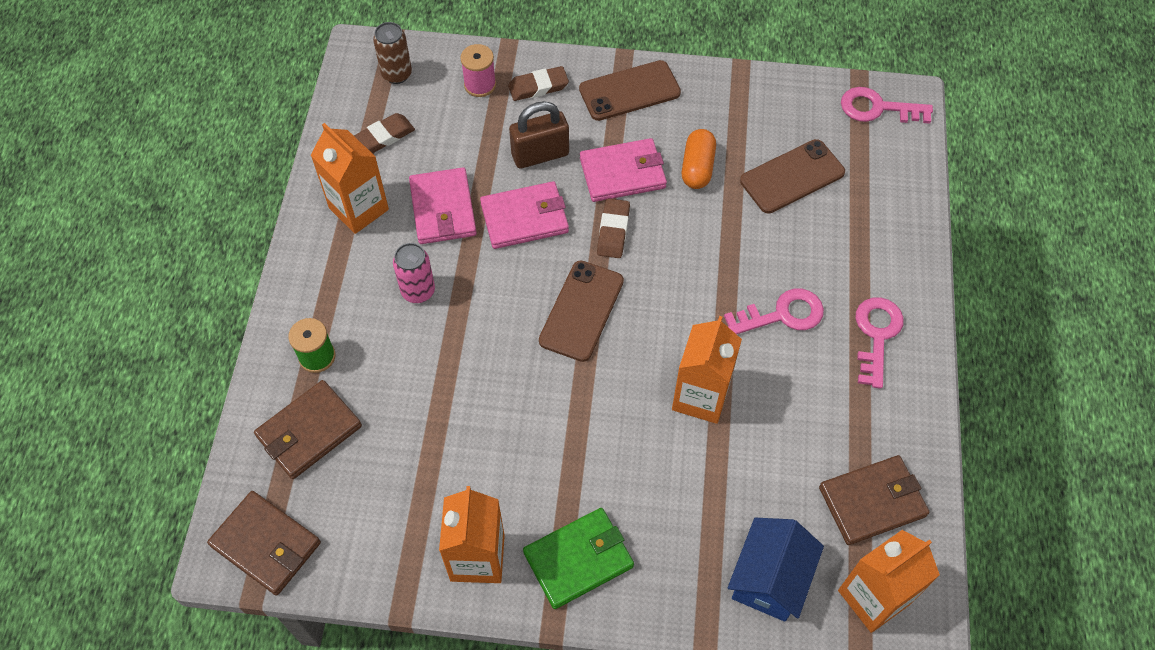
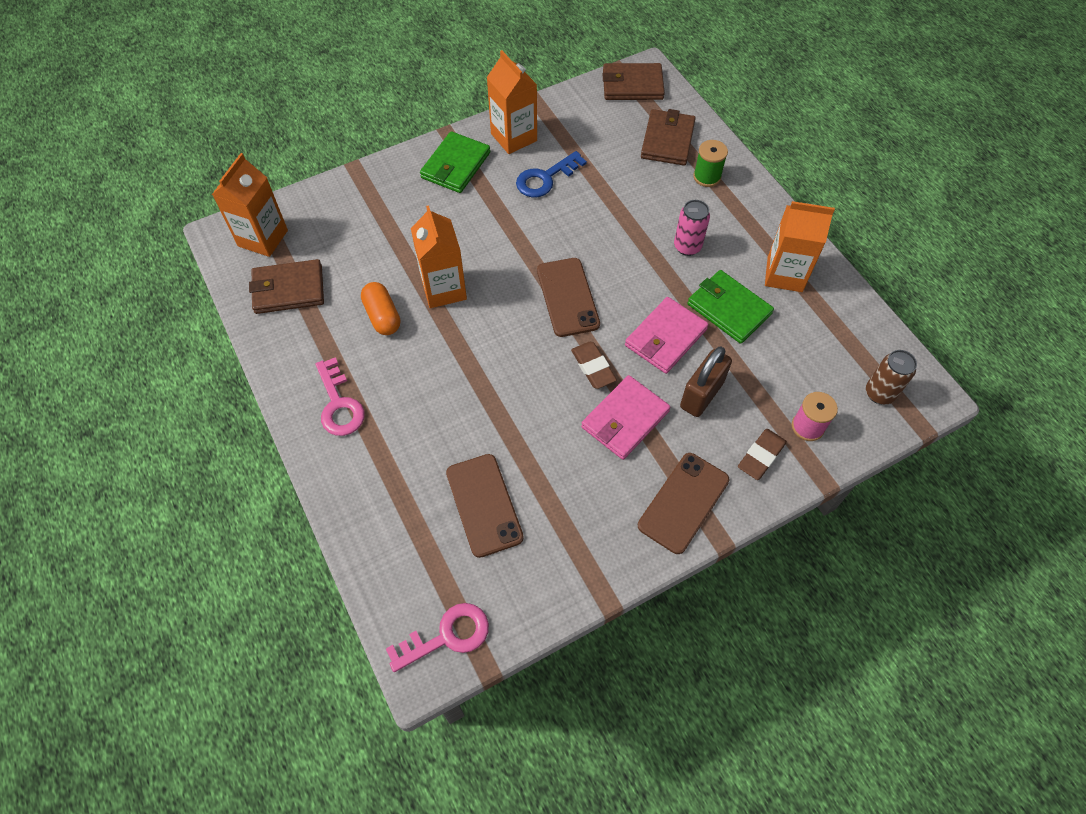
camera: 145 degrees right, 0 degrees up
(384, 136) = (828, 336): brown eraser -> none
(443, 209) = (728, 309): pink wallet -> green wallet
(489, 469) = (545, 178): none -> blue key
(697, 167) = (569, 463): orange capsule -> orange capsule (382, 316)
(769, 579) = (334, 214): blue house -> none
(782, 314) = (421, 378): pink key -> none
(792, 177) = (484, 505): brown phone -> brown phone turned 45 degrees counterclockwise
(872, 501) = (288, 289): brown wallet -> brown wallet turned 45 degrees clockwise

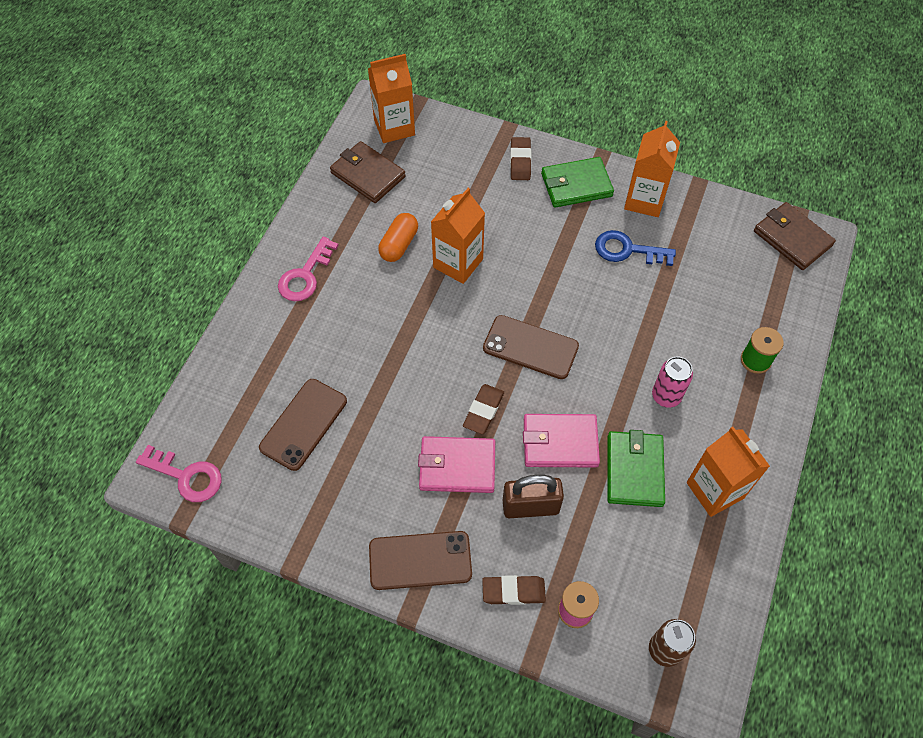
camera: 50 degrees right, 0 degrees up
(394, 182) = (520, 161): none -> brown eraser
(568, 297) = (530, 347): brown phone -> brown phone turned 75 degrees clockwise
(667, 140) = (762, 304): brown wallet -> none

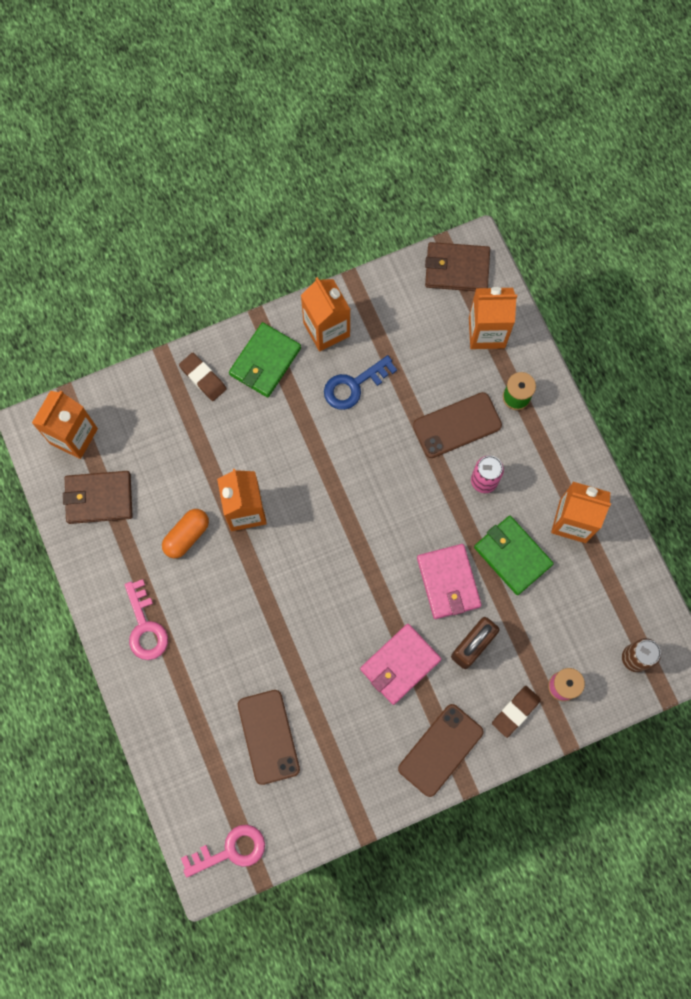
camera: 45 degrees left, 15 degrees up
(399, 244) = (187, 536): orange capsule -> orange capsule turned 60 degrees clockwise
(483, 411) = (377, 608): brown eraser -> none
(530, 347) = (362, 529): brown phone -> brown phone (457, 425)
(560, 442) = (448, 582): pink wallet -> pink wallet turned 60 degrees counterclockwise
(775, 297) = (486, 332): none -> orange carton

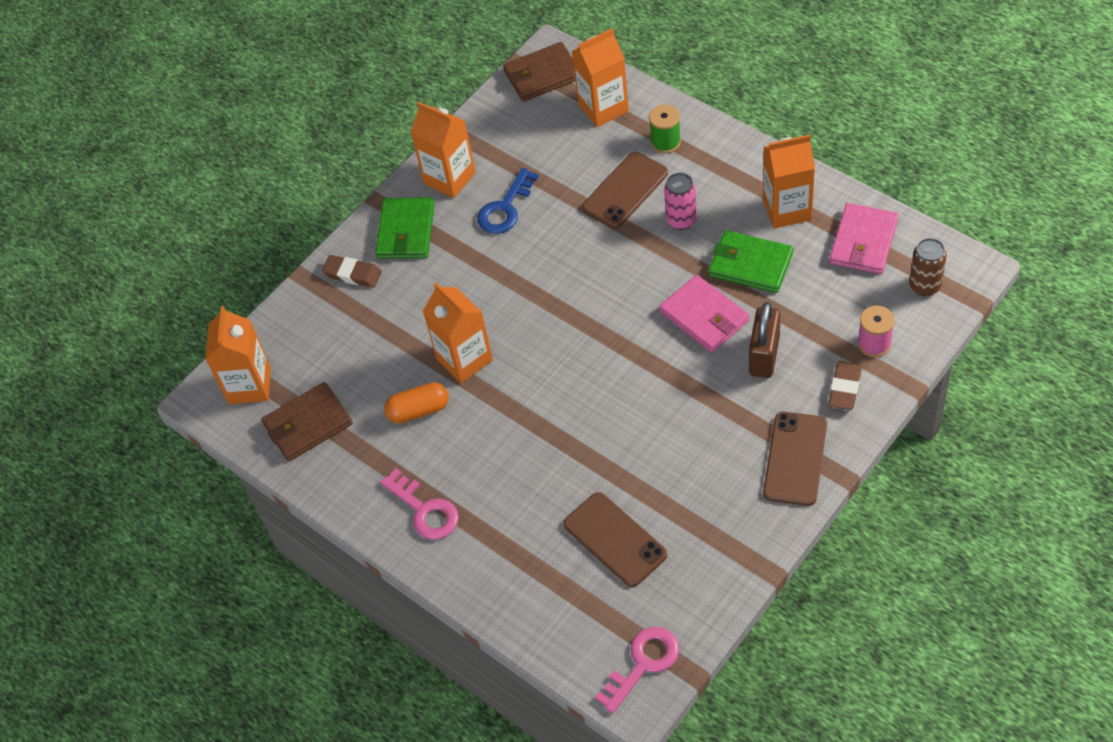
camera: 20 degrees left, 20 degrees down
(187, 536) = (418, 410): orange capsule -> orange capsule turned 60 degrees clockwise
(400, 664) = (705, 408): pink wallet -> pink wallet (863, 242)

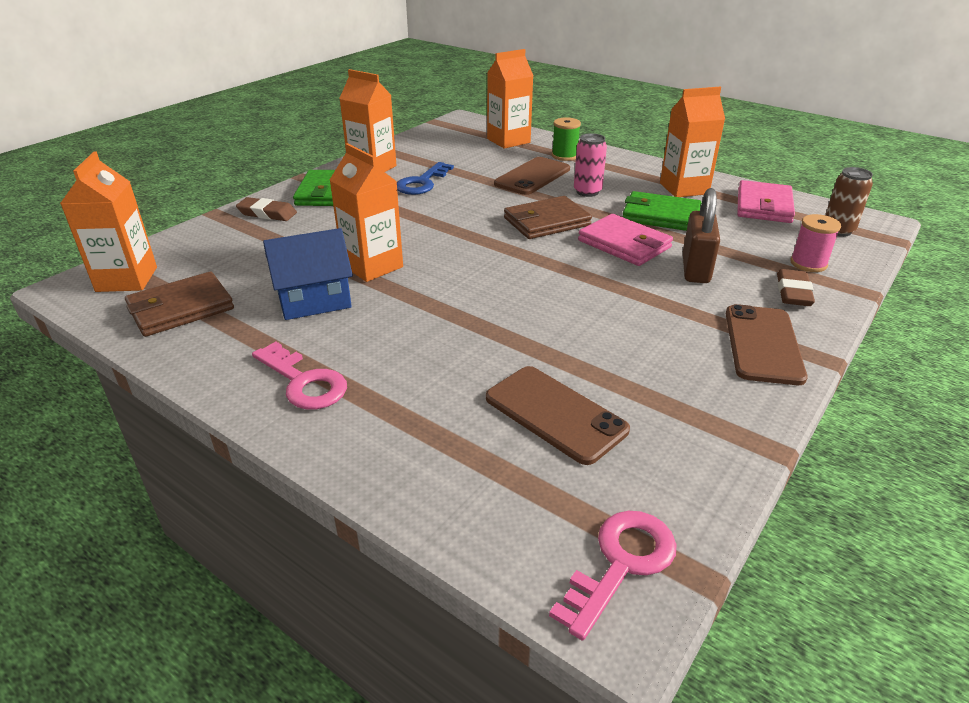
camera: 10 degrees left, 20 degrees down
(418, 410) = (314, 300): orange capsule -> blue house
(542, 75) = (456, 127): brown wallet -> brown wallet (546, 222)

